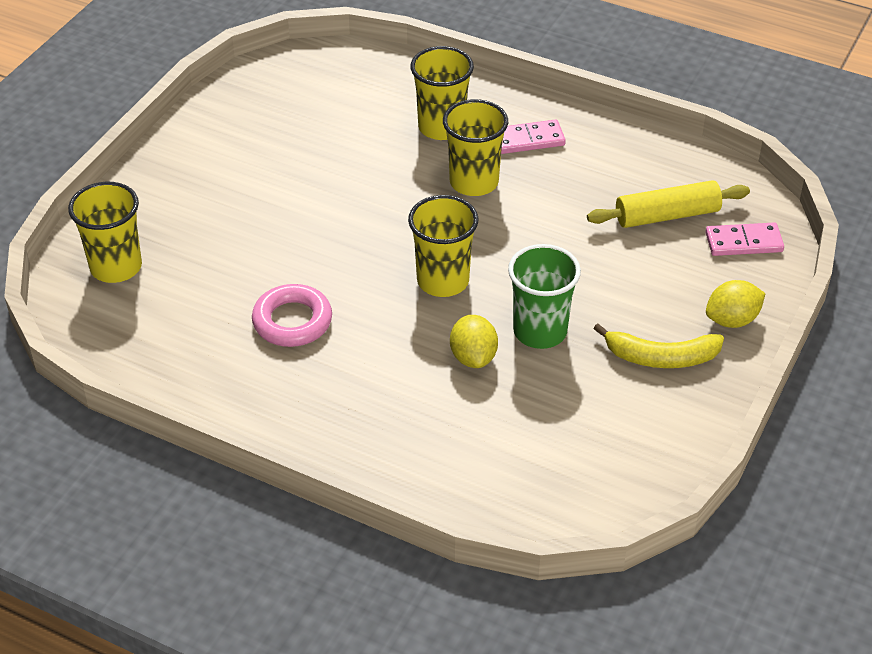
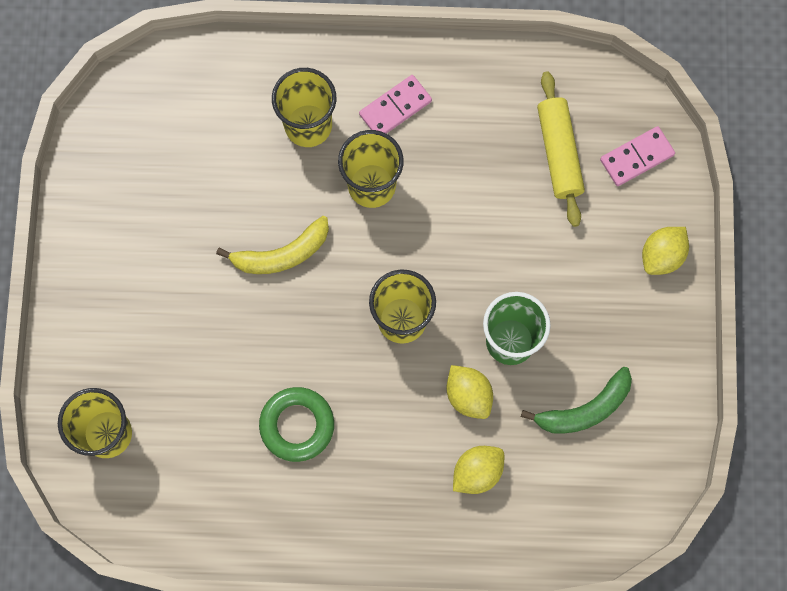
camera: 25 degrees left, 30 degrees up
(292, 321) = (297, 425): pink ring -> green ring
(445, 418) = (477, 472): none -> yellow lemon
(587, 408) = (585, 409): none -> green banana
(661, 357) = (621, 325): yellow banana -> yellow banana (282, 254)
(667, 215) = (559, 153): yellow rolling pin -> yellow rolling pin turned 60 degrees counterclockwise

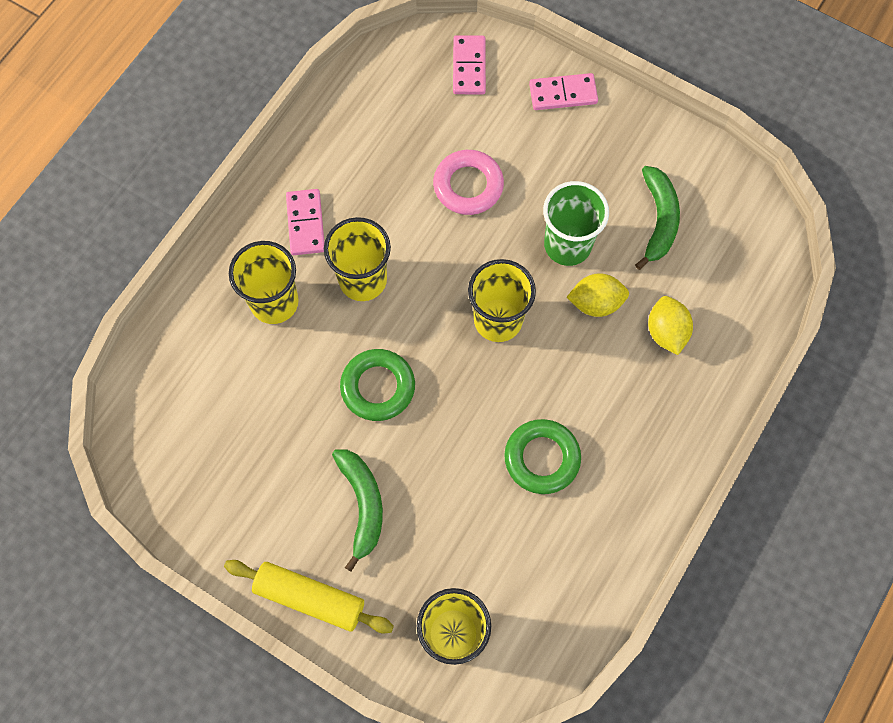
camera: 60 degrees left, 5 degrees down
(174, 300) = (362, 504): none -> green banana
(282, 254) = (378, 387): yellow banana -> green ring
(515, 223) = (468, 186): none -> pink ring
(559, 153) = (428, 120): yellow rolling pin -> yellow rolling pin (310, 598)
(662, 256) = (563, 94): yellow lemon -> pink domino

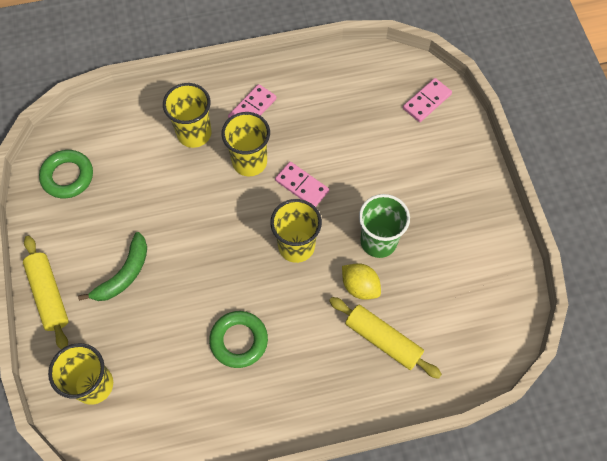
camera: 45 degrees right, 5 degrees down
(378, 387) = (197, 222): green ring -> green ring (67, 176)
(468, 186) = (358, 162): pink ring -> none
(563, 94) = (465, 159): pink domino -> pink domino (301, 186)
(658, 219) = (446, 275): green banana -> none
(666, 332) = (383, 340): yellow lemon -> yellow rolling pin

